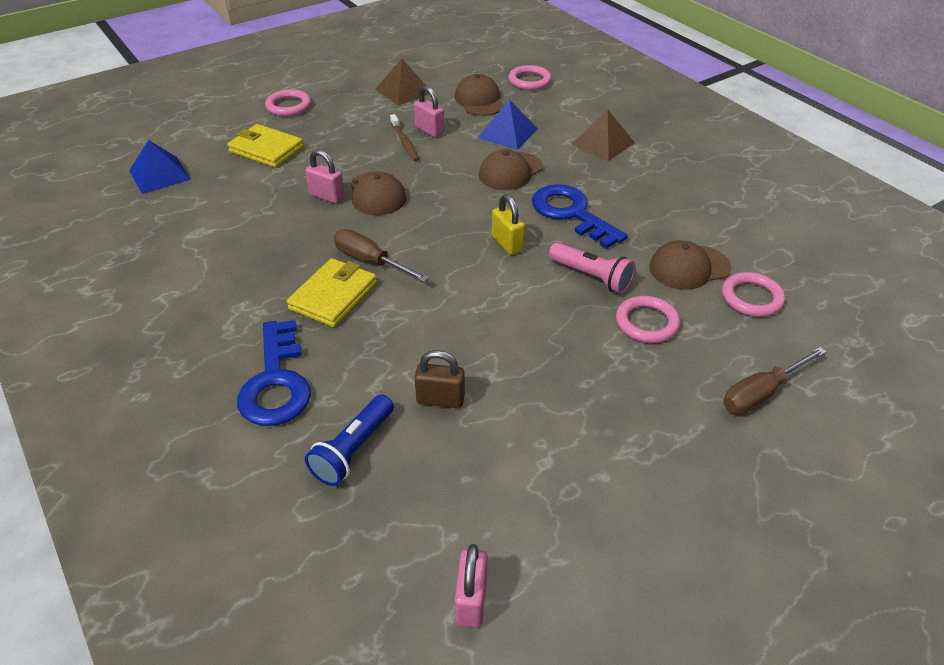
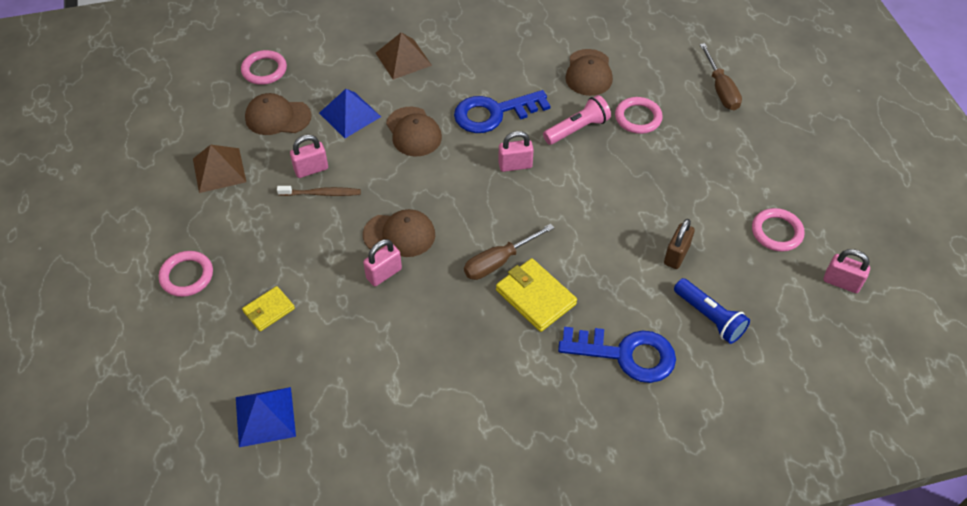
camera: 70 degrees left, 10 degrees up
(266, 149) = (269, 310): yellow wallet -> yellow wallet, size x0.62
(507, 243) = (515, 165): yellow padlock -> pink padlock
(751, 298) = (633, 55): pink ring -> pink ring (776, 232)

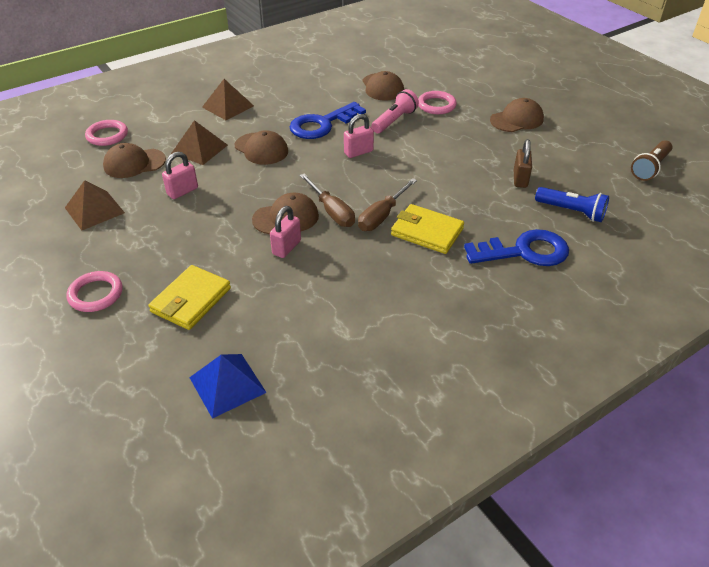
camera: 20 degrees left, 10 degrees down
(269, 310) = (191, 300): yellow wallet -> yellow wallet, size x1.61
(321, 193) = (200, 205): brown toothbrush -> none
(350, 115) = (199, 149): blue pyramid -> brown pyramid
(720, 89) = (486, 78): brown screwdriver -> brown screwdriver (332, 211)
(722, 165) = (517, 120): none -> brown cap
(776, 232) = (583, 149): pink ring -> none
(841, 282) = (650, 168): pink padlock -> brown flashlight

